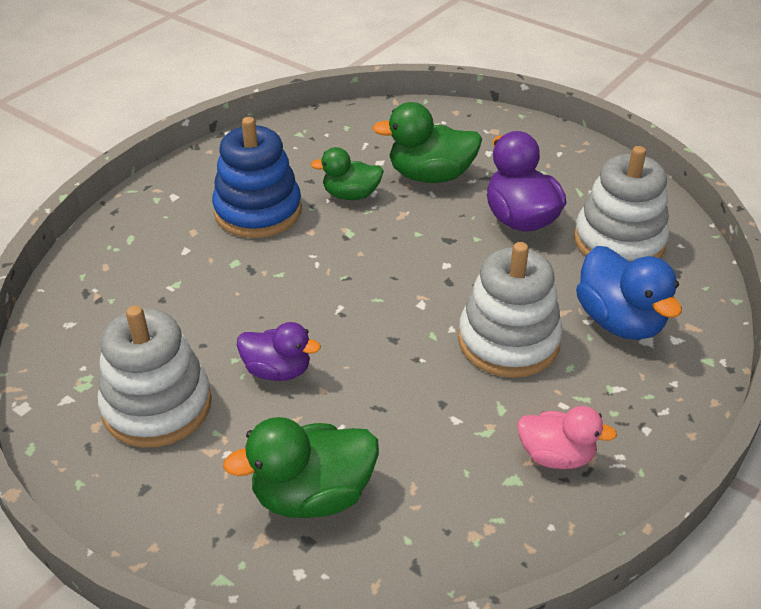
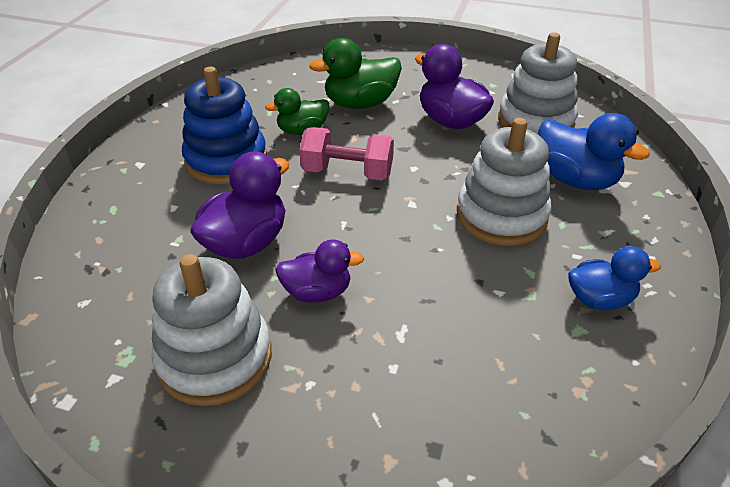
camera: 20 degrees left, 0 degrees up
(235, 304) = (246, 243): none -> purple duck
(313, 495) = (415, 400): green duck -> none
(373, 254) = (347, 172): none -> pink dumbbell
(556, 456) = (599, 299): pink duck -> blue duck

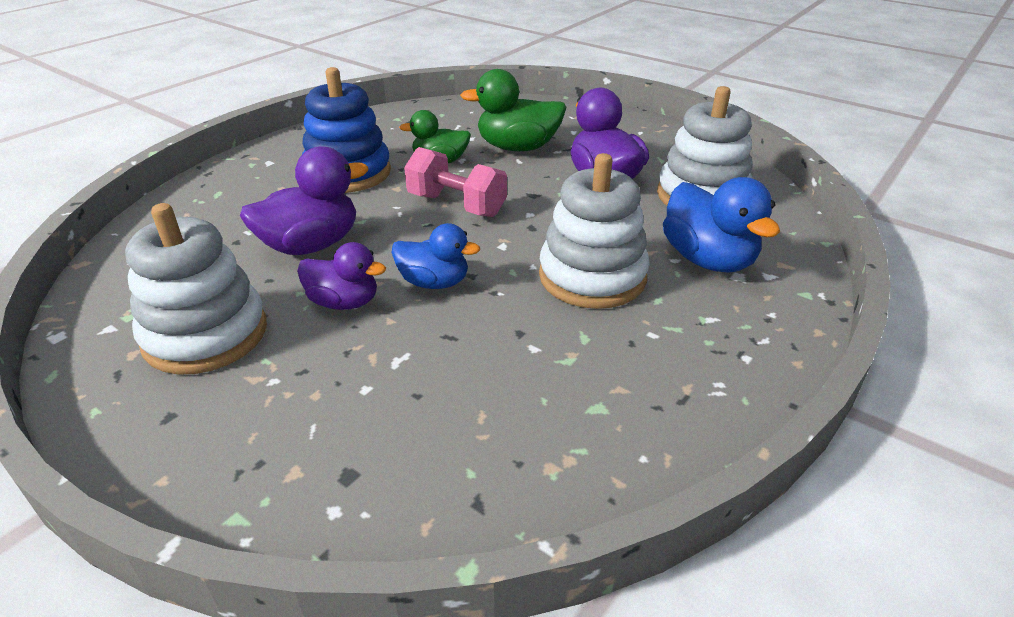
camera: 20 degrees right, 5 degrees down
(599, 299) = (646, 383): blue duck -> blue duck (434, 282)

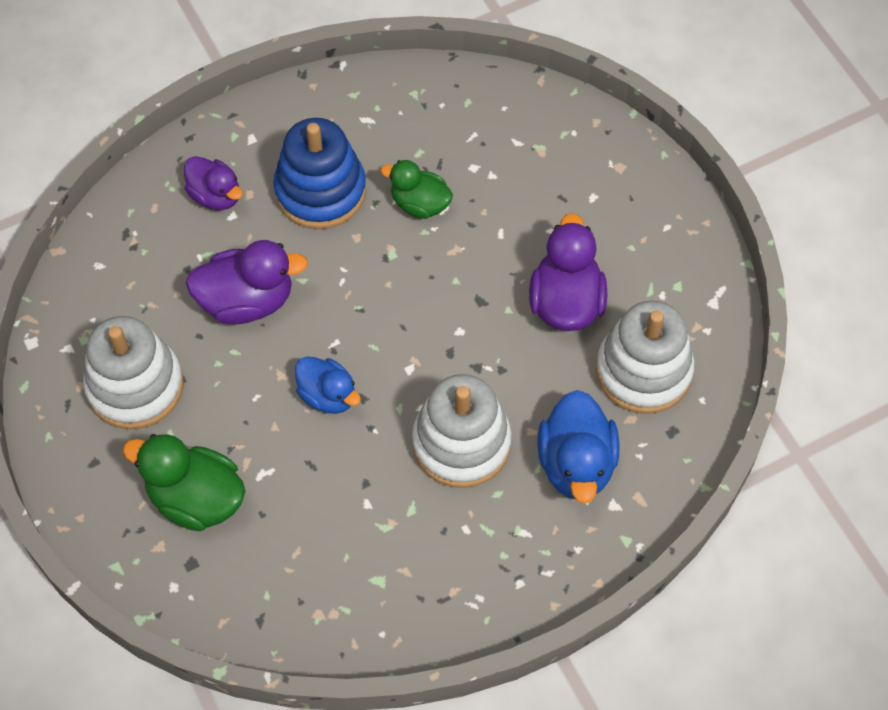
camera: 25 degrees right, 25 degrees up
(344, 302) = (247, 391): purple duck -> purple duck (215, 195)
(456, 205) = (399, 290): pink dumbbell -> none
(517, 147) = (513, 208): green duck -> green duck (196, 498)

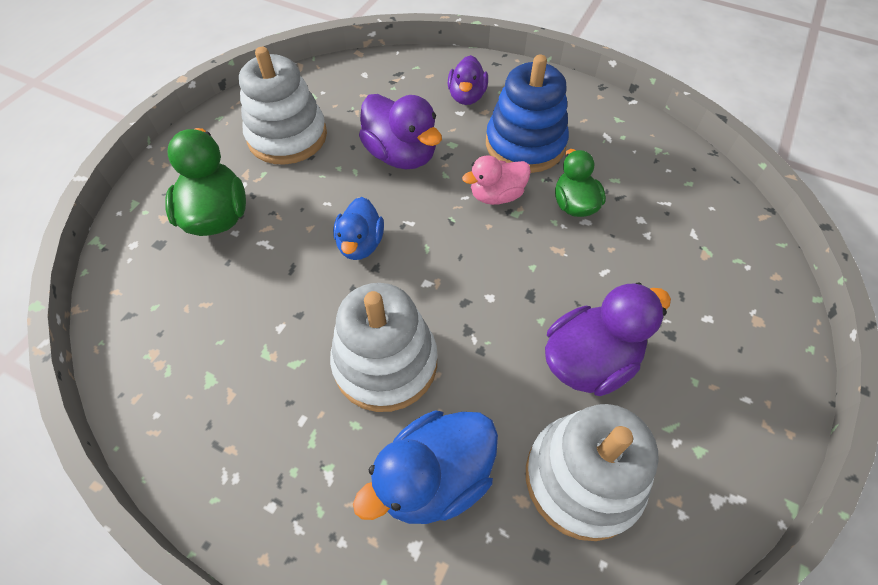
camera: 55 degrees right, 5 degrees down
(361, 255) = (496, 195): none -> pink duck

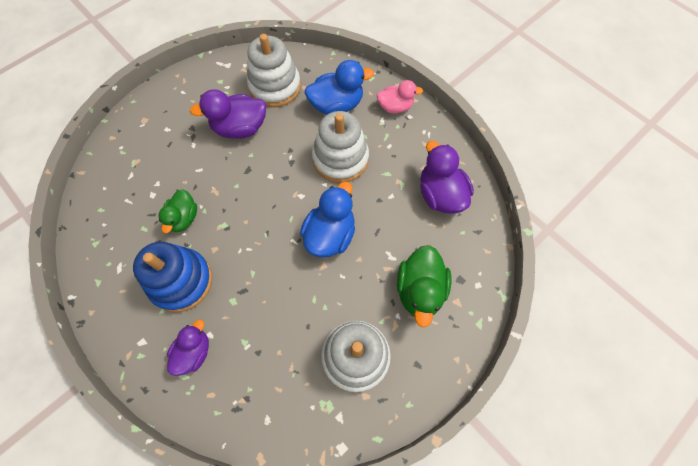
camera: 160 degrees left, 10 degrees up
(360, 244) = (330, 234): blue duck -> blue duck, size x1.53
(401, 155) = (275, 303): purple duck -> purple duck (440, 194)
(496, 195) = (228, 242): pink duck -> pink duck (395, 107)

